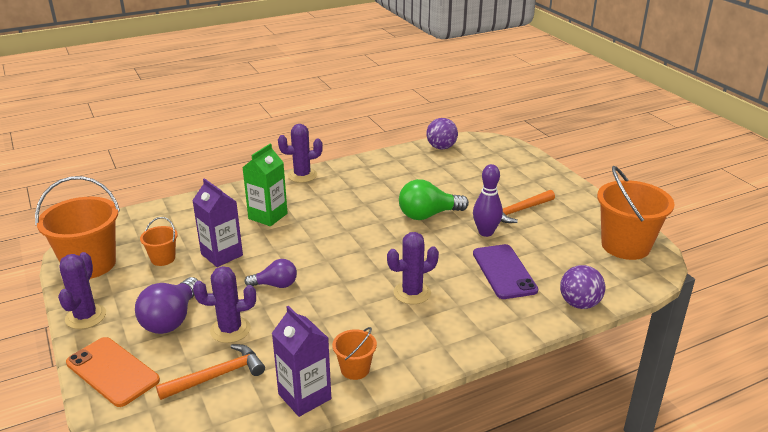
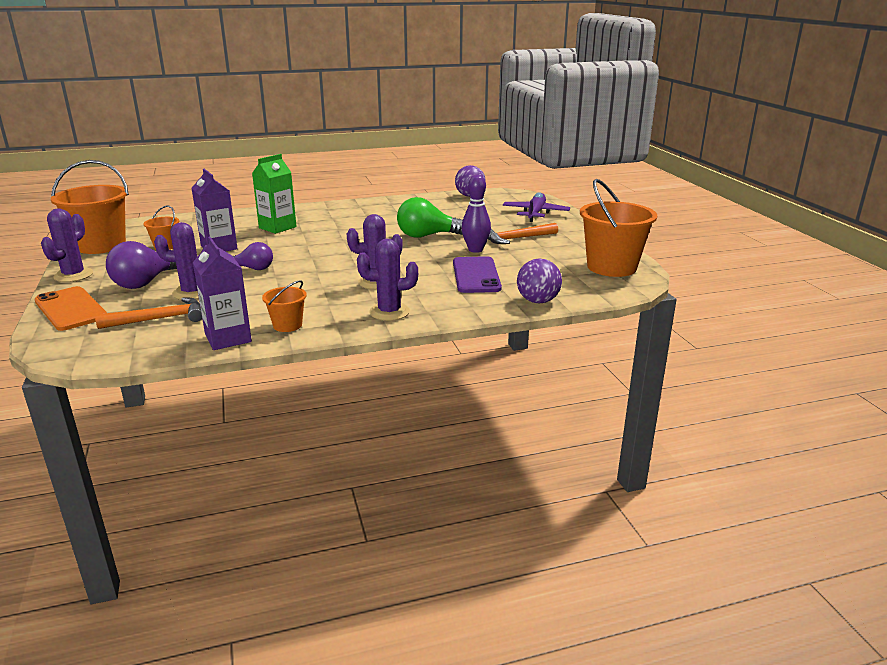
camera: 10 degrees right, 5 degrees down
(302, 175) = (327, 205): purple cactus -> purple cactus (389, 312)
(518, 170) = (535, 213): none -> purple plane

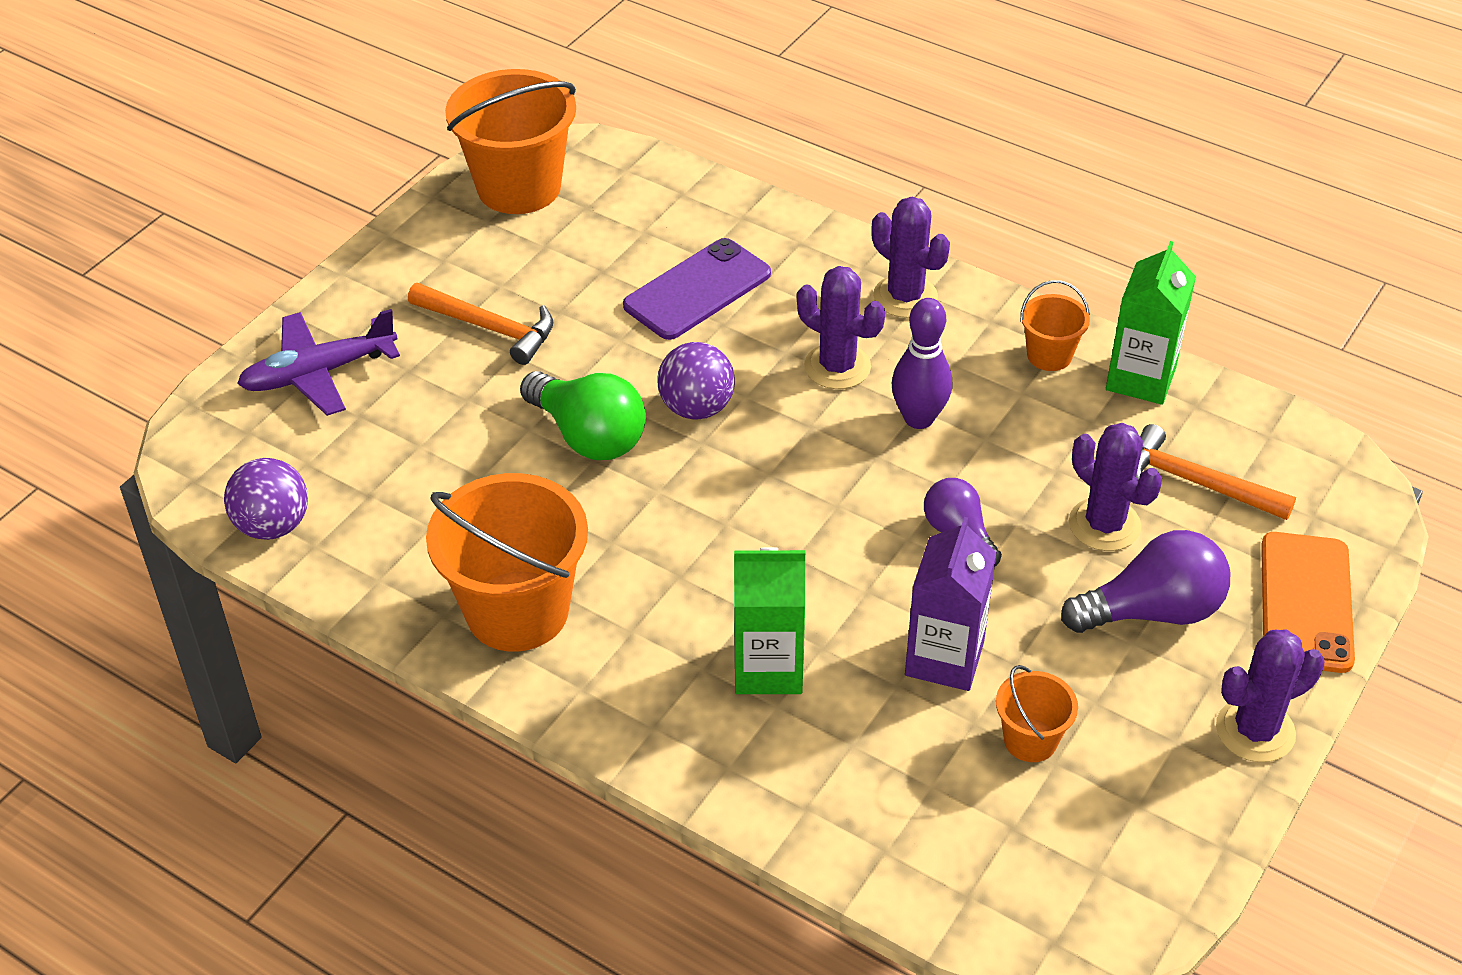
camera: 130 degrees left, 20 degrees up
(101, 245) = (1145, 845): orange bucket -> orange bucket (517, 611)
(228, 338) = (1140, 378): purple carton -> green carton
(475, 250) = (594, 345): purple bowling pin -> purple bowling pin (918, 418)
(538, 301) = (718, 198): purple ball -> purple ball (696, 408)

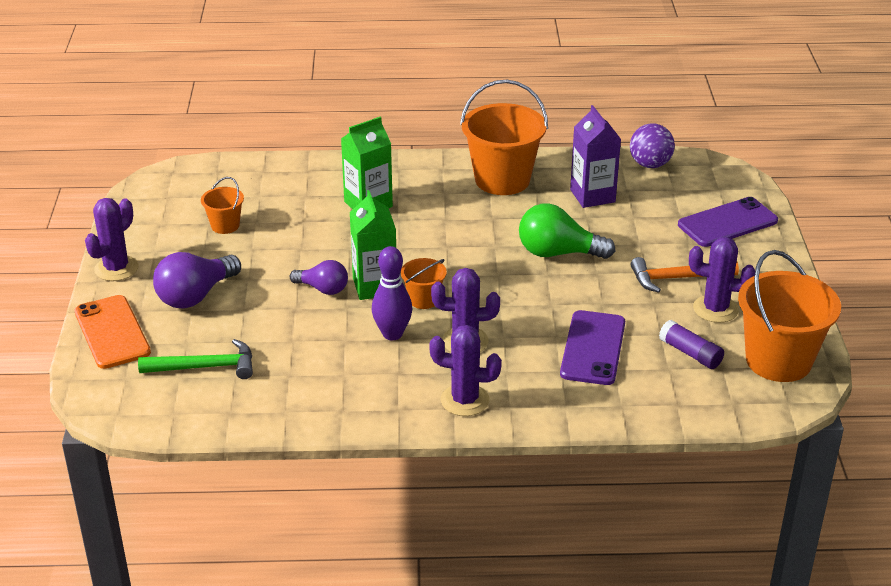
camera: 145 degrees right, 10 degrees down
(318, 374) = (727, 223): purple plane -> purple phone
(599, 235) = (690, 353): none -> purple glue stick
(696, 408) = (519, 288): purple ball -> none
(944, 658) = (288, 238): purple carton -> purple carton (592, 196)
(1049, 355) = (343, 403): orange bucket -> orange bucket (423, 299)
(1104, 525) = (246, 324): purple cactus -> purple cactus (715, 309)
(1140, 378) = (275, 414): green carton -> green carton (375, 286)
(1196, 482) = (205, 367): orange hammer -> green hammer

